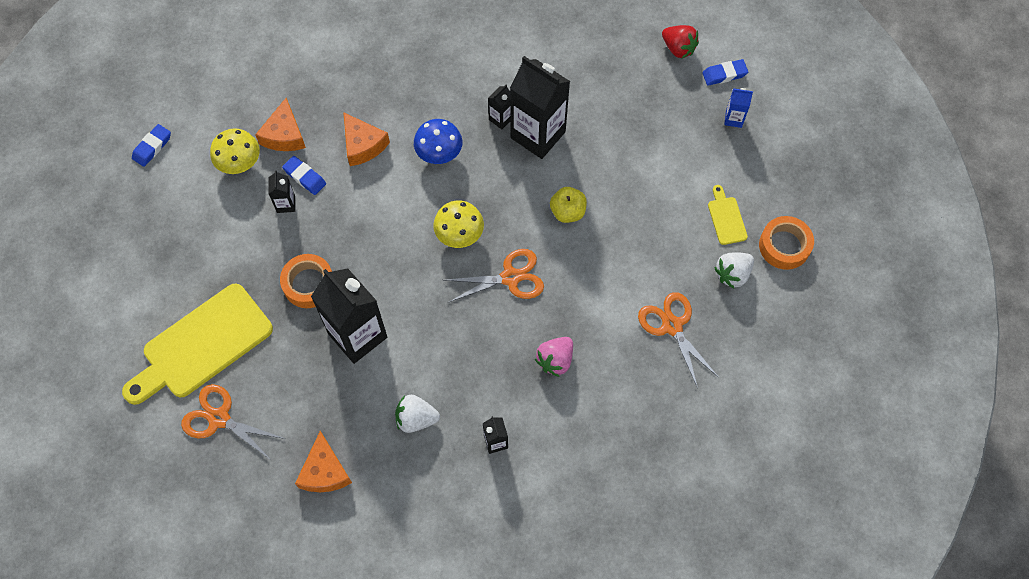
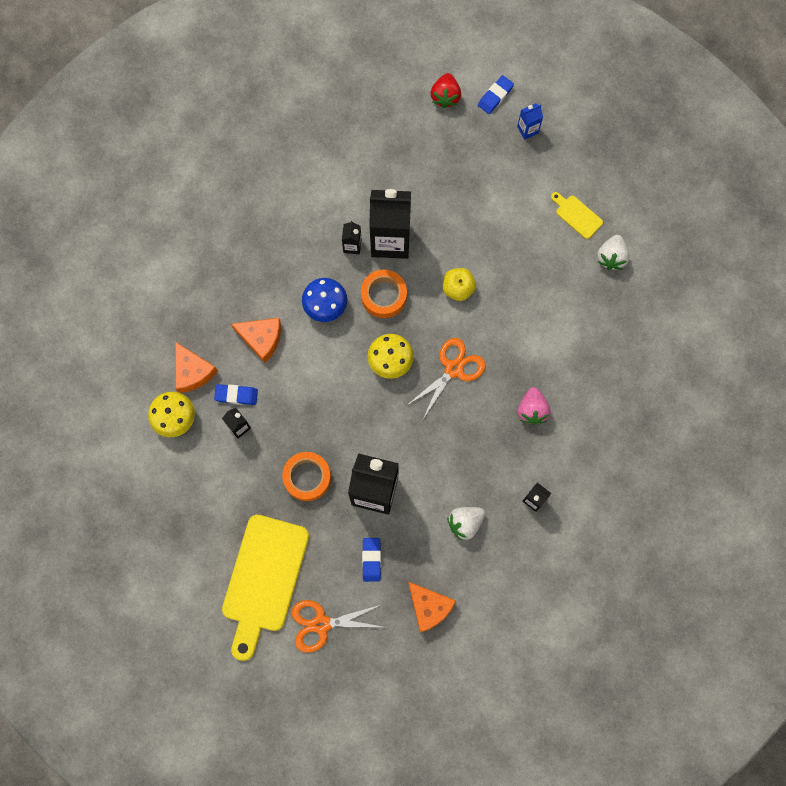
camera: 35 degrees left, 10 degrees up
(152, 147) = (94, 453): blue eraser -> blue eraser (371, 560)
(672, 326) = (596, 327): orange scissors -> none
(678, 48) = (445, 96): red strawberry -> red strawberry turned 90 degrees clockwise
(784, 246) = (633, 210): orange tape -> orange tape (383, 296)

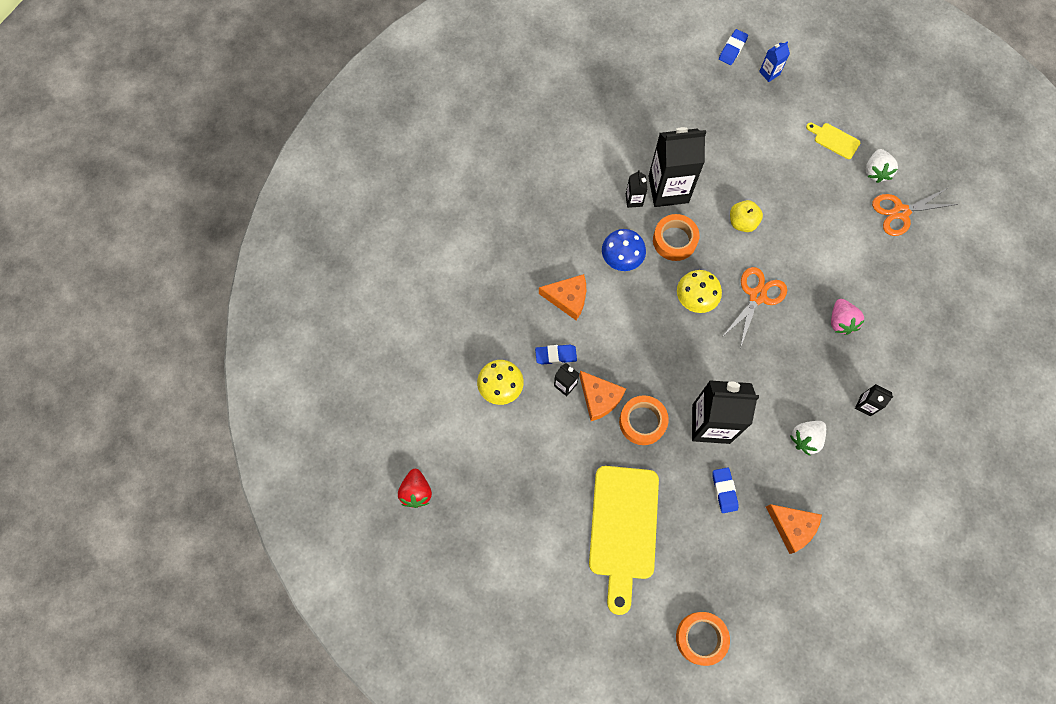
camera: 10 degrees left, 5 degrees down
(192, 372) = (508, 340): orange cheese -> orange cheese (599, 398)
(314, 696) = (701, 638): none -> orange tape
(321, 624) = (691, 563): orange scissors -> orange scissors (901, 212)
(445, 96) = (687, 56): red strawberry -> red strawberry (416, 492)

